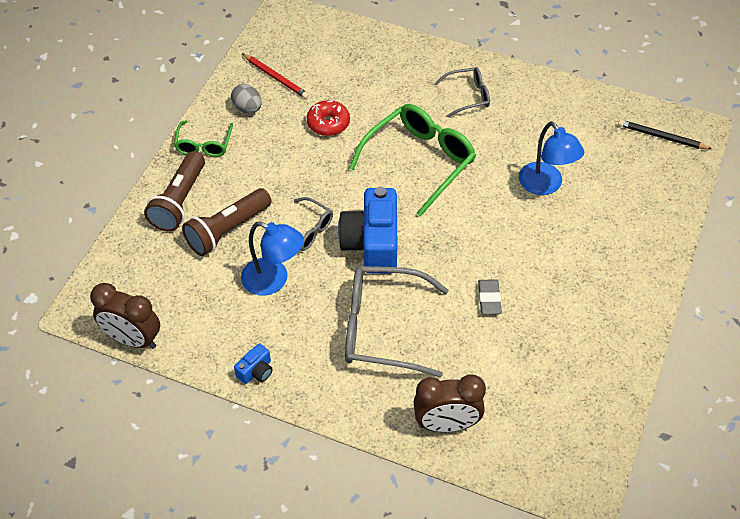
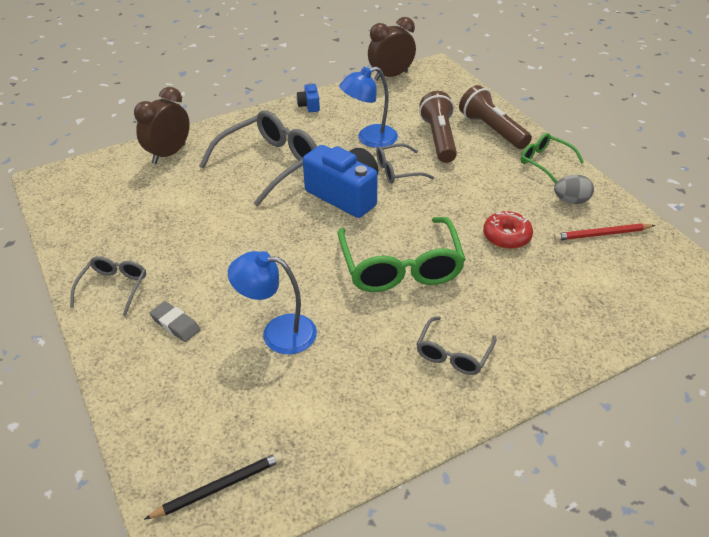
camera: 130 degrees right, 10 degrees down
(489, 299) = (221, 224): grey eraser -> grey eraser (175, 324)
(618, 308) = (113, 288): none -> grey glasses

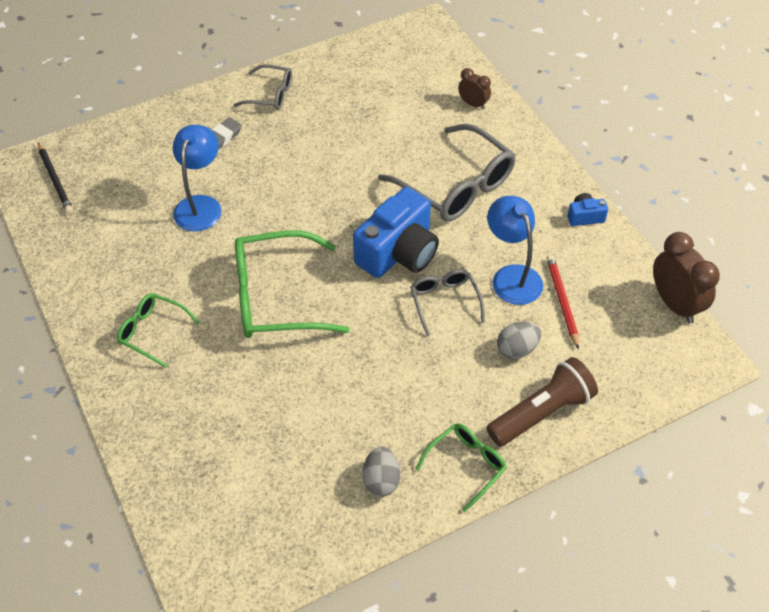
camera: 90 degrees right, 10 degrees up
(169, 154) = (473, 104): brown clock -> brown clock, size x0.56
(439, 138) = (517, 349): brown flashlight -> grey egg
(453, 354) = (152, 332): grey glasses -> green glasses
(506, 236) = (316, 399): red donut -> none
(602, 234) = (313, 501): red pencil -> red pencil (562, 301)

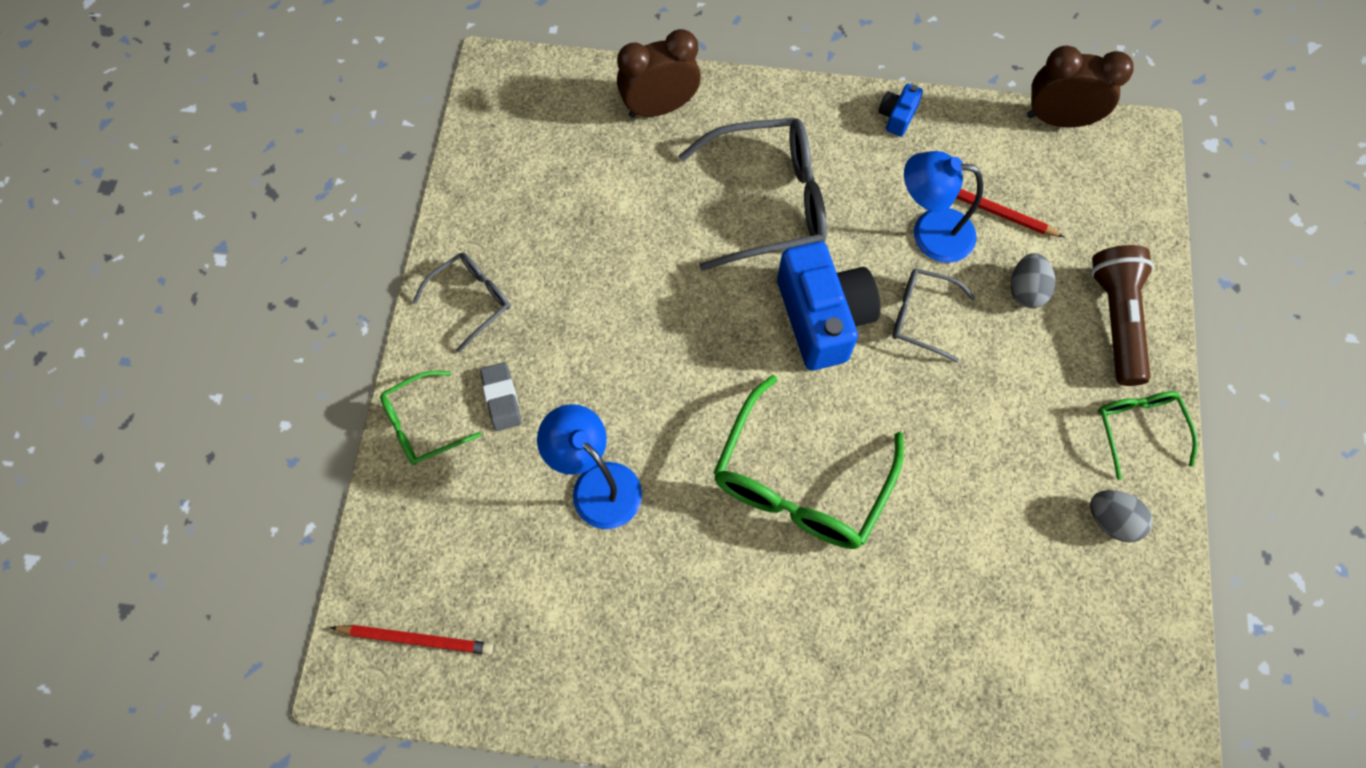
camera: 55 degrees left, 15 degrees up
(55, 180) = (416, 639): black pencil -> red pencil
(152, 332) = (760, 649): green glasses -> green glasses (423, 424)
(473, 104) = (659, 108): brown clock -> brown clock, size x1.80

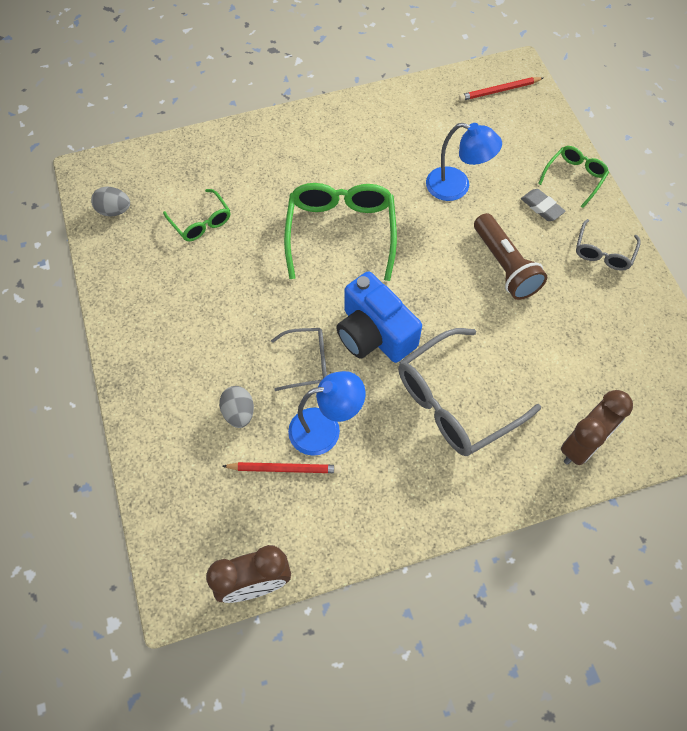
camera: 155 degrees right, 5 degrees down
(897, 116) = (393, 524): blue camera -> none
(1111, 521) = (143, 284): grey egg -> grey egg (114, 211)
(1115, 320) = (166, 418): brown flashlight -> brown flashlight (505, 266)
(1138, 429) = (135, 346): green glasses -> green glasses (201, 222)

